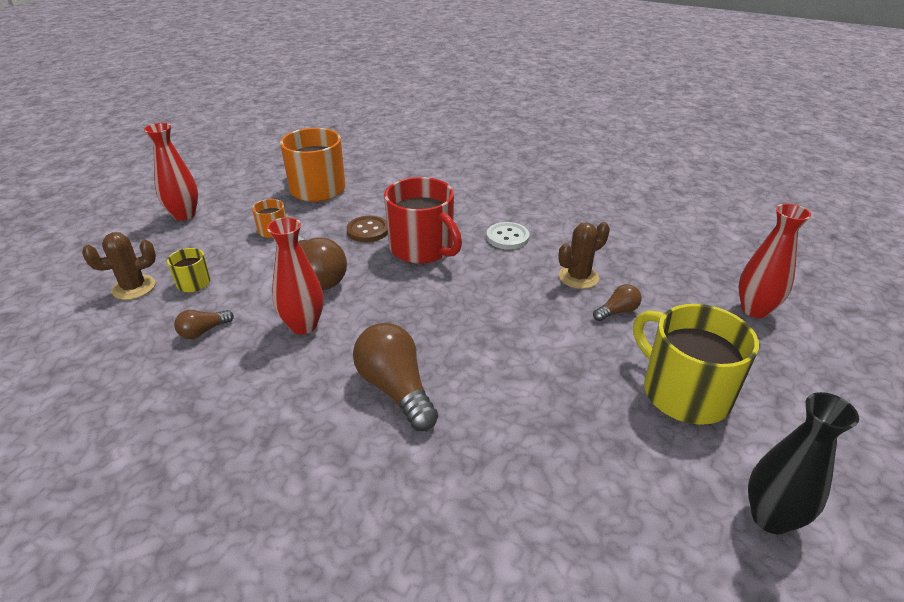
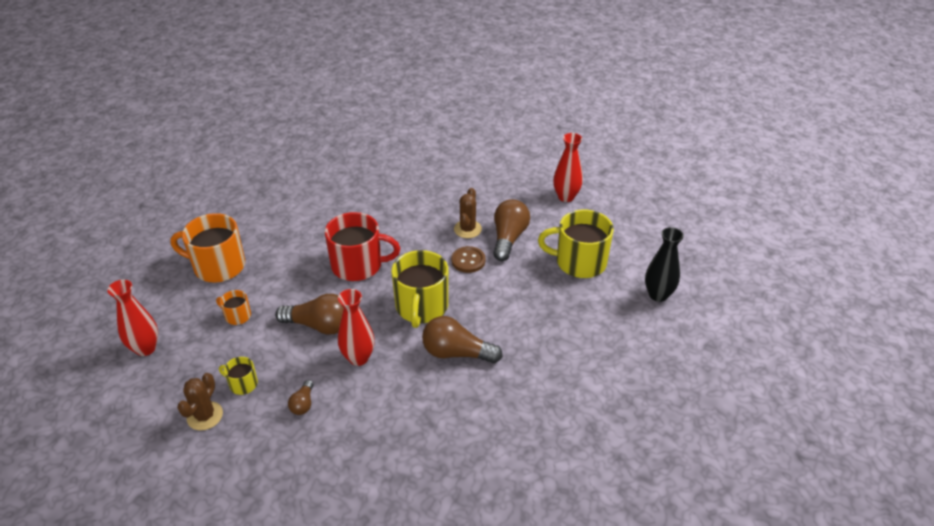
camera: 45 degrees left, 5 degrees up
(368, 230) = (305, 275): brown button -> brown button (468, 260)
(426, 320) = (421, 307): none -> yellow mug
(507, 237) = (399, 226): white button -> none
(617, 312) = (508, 238): brown light bulb -> brown light bulb, size x1.95

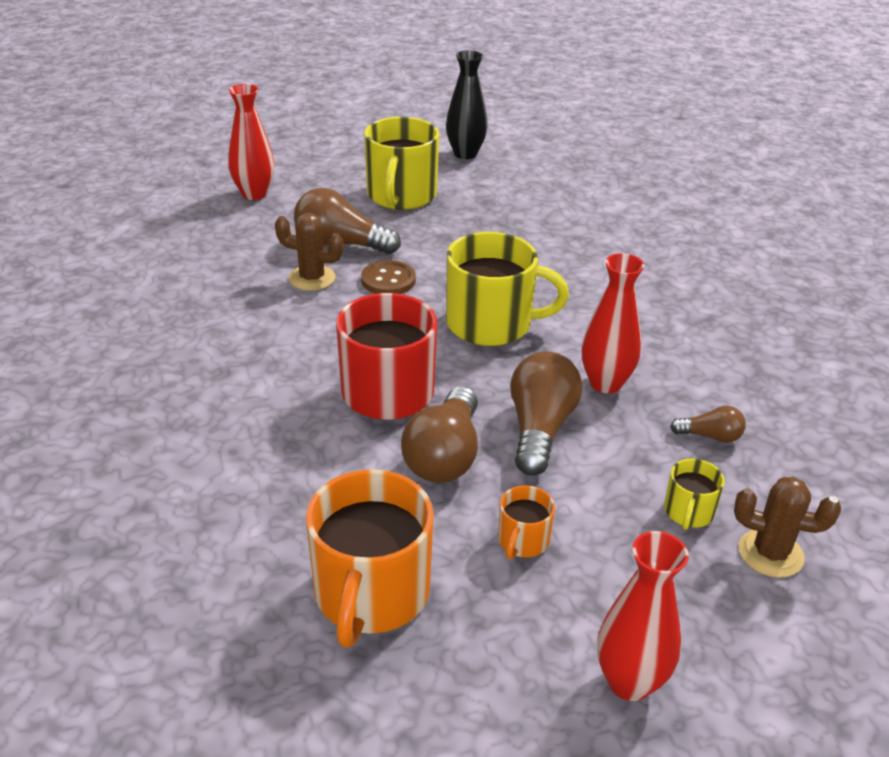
camera: 90 degrees left, 5 degrees down
(456, 353) = (581, 295): brown light bulb -> brown light bulb (444, 455)

